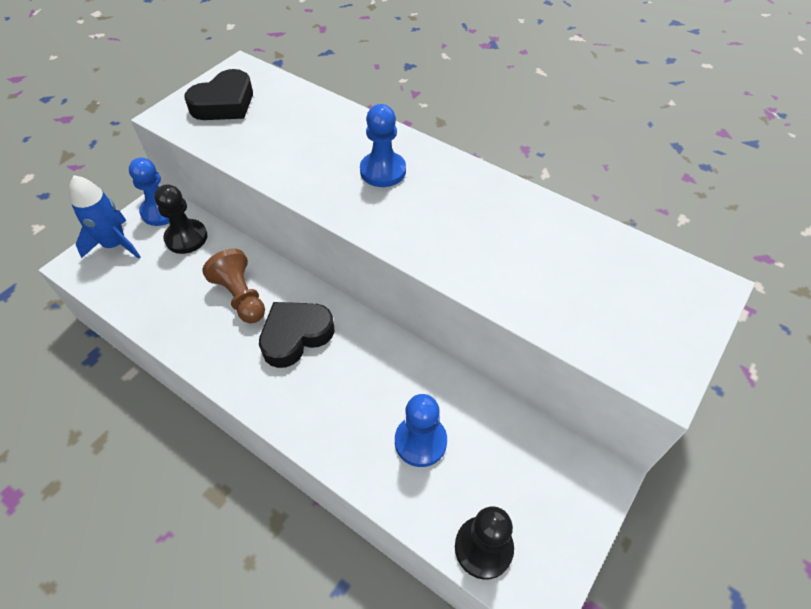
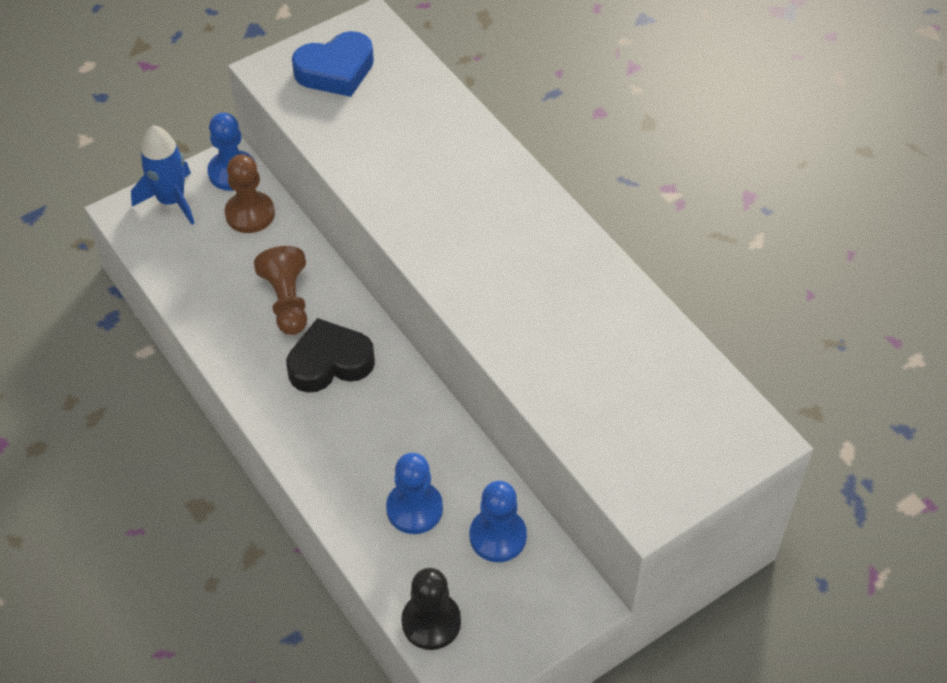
camera: 20 degrees right, 0 degrees up
(186, 238) = (250, 214): black pawn -> brown pawn
(224, 103) = (336, 71): black heart -> blue heart
(383, 171) = (477, 206): blue pawn -> blue pawn (498, 536)

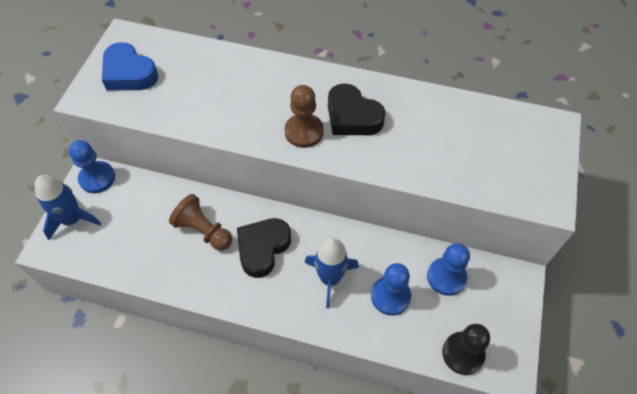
camera: 40 degrees left, 5 degrees up
(250, 214) = (131, 195): brown pawn -> brown pawn (304, 132)
(336, 71) = (129, 73): blue heart -> blue heart turned 105 degrees clockwise
(369, 443) = (330, 278): none -> blue rocket
(526, 269) = (352, 116): none -> black heart

